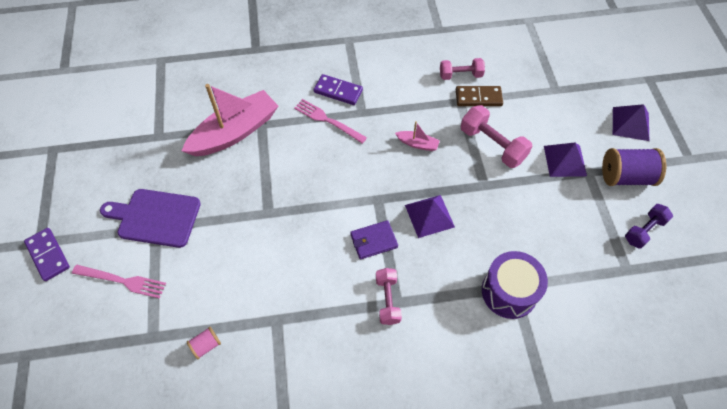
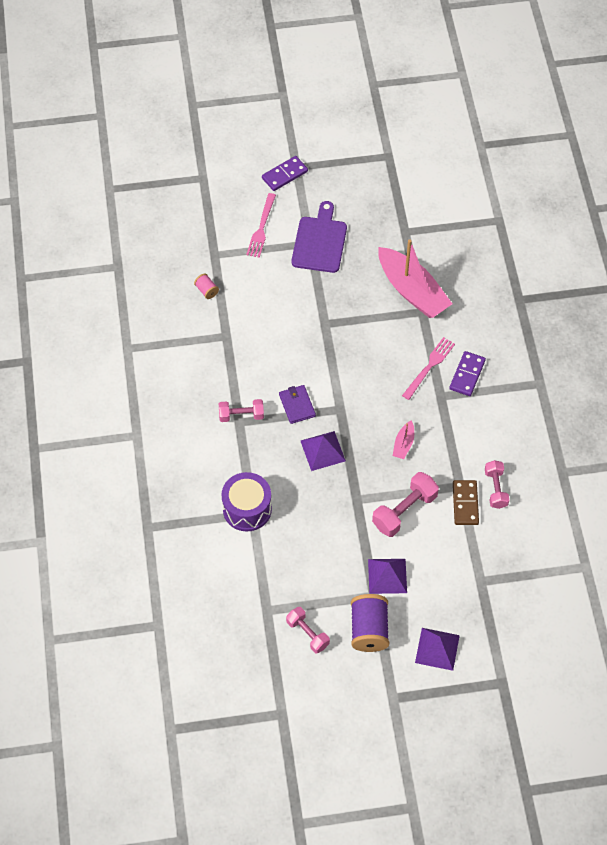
camera: 90 degrees right, 0 degrees up
(644, 230) = (307, 634): purple dumbbell -> pink dumbbell

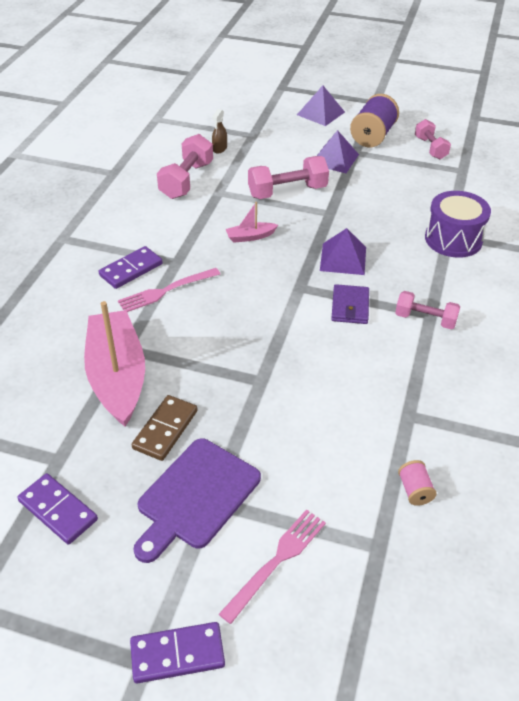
camera: 155 degrees left, 15 degrees down
(384, 208) = (58, 510): none -> purple domino
(403, 444) = (250, 237): pink boat -> pink boat turned 150 degrees counterclockwise
(465, 503) = (224, 180): brown domino -> brown domino (165, 429)
(495, 489) = (187, 180): pink dumbbell -> pink dumbbell, size x1.53
(497, 545) = (219, 149): none -> brown spray bottle

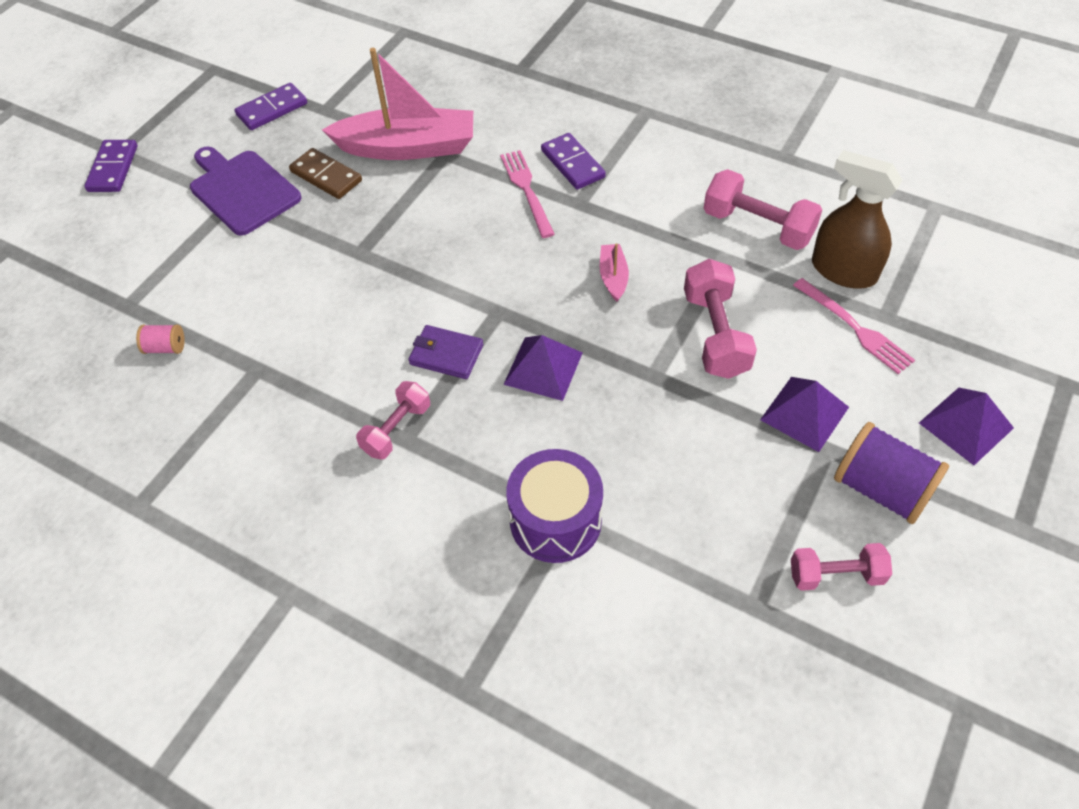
camera: 105 degrees right, 10 degrees up
(219, 149) = (843, 271): brown spray bottle -> brown spray bottle, size x2.13
(277, 561) = (152, 234): pink fork -> pink fork (855, 328)

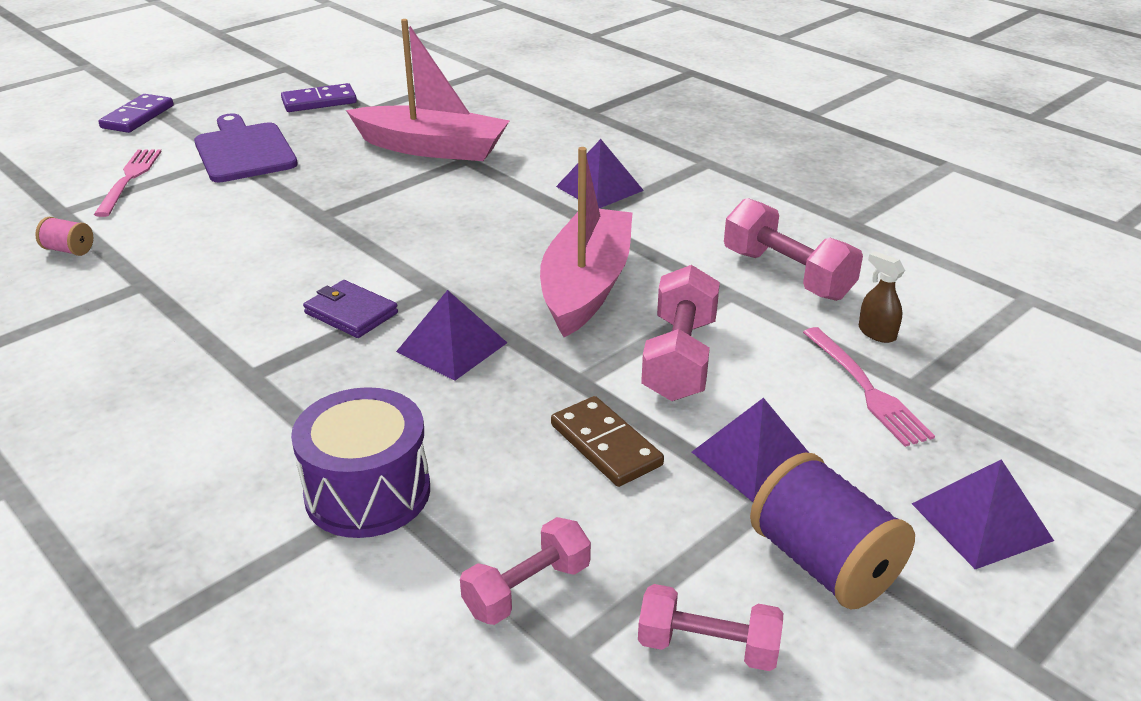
camera: 15 degrees right, 20 degrees down
(326, 176) = (334, 155): brown domino -> brown domino (606, 445)
(396, 429) = (247, 365): pink dumbbell -> pink dumbbell (527, 589)
(526, 190) = (535, 199): pink fork -> pink fork (129, 179)
(573, 164) = (599, 188): purple domino -> purple pyramid
(613, 277) = (586, 285): pink boat -> pink boat, size x2.31
(843, 271) = (876, 333): brown spray bottle -> brown spray bottle, size x0.47

